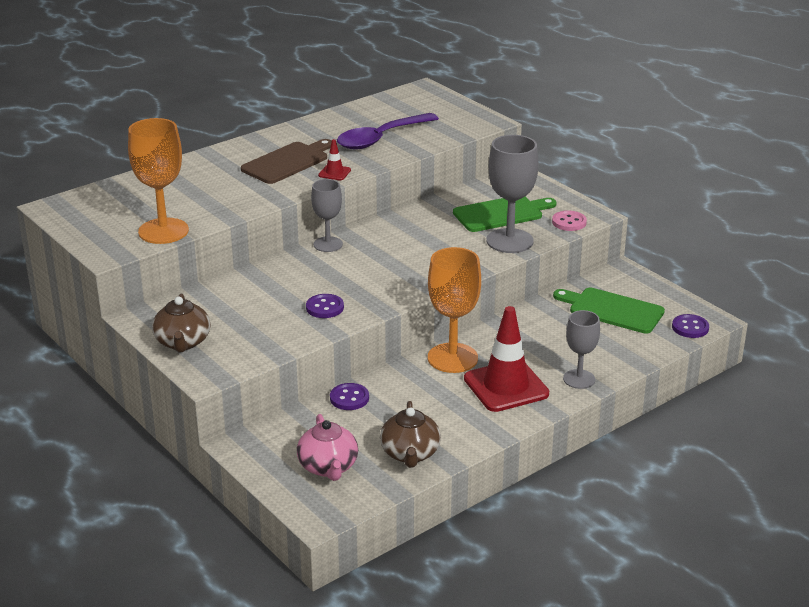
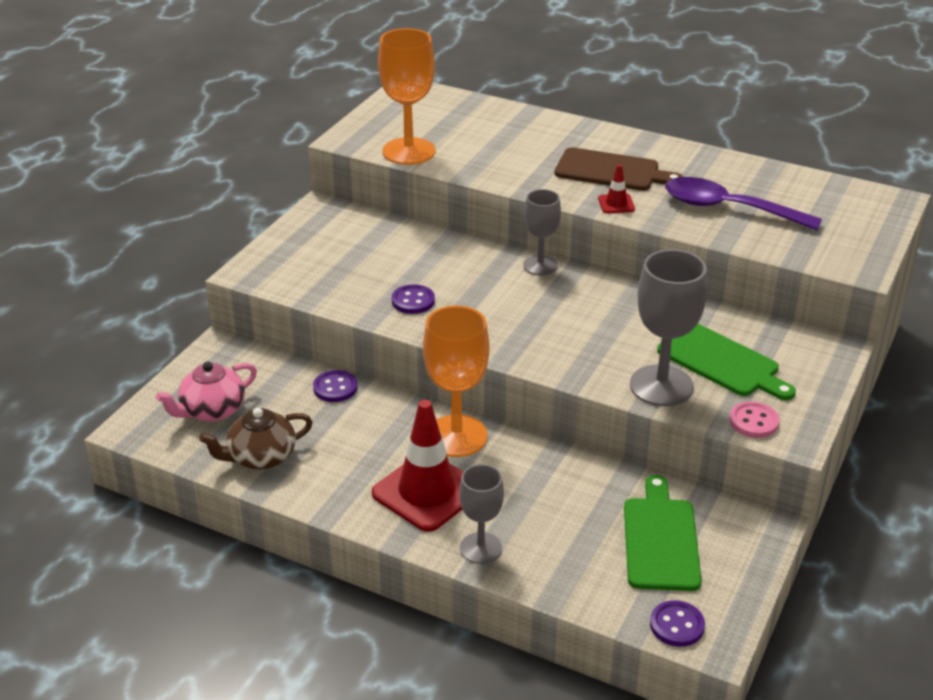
camera: 65 degrees right, 5 degrees up
(183, 342) = (295, 242): brown teapot -> none

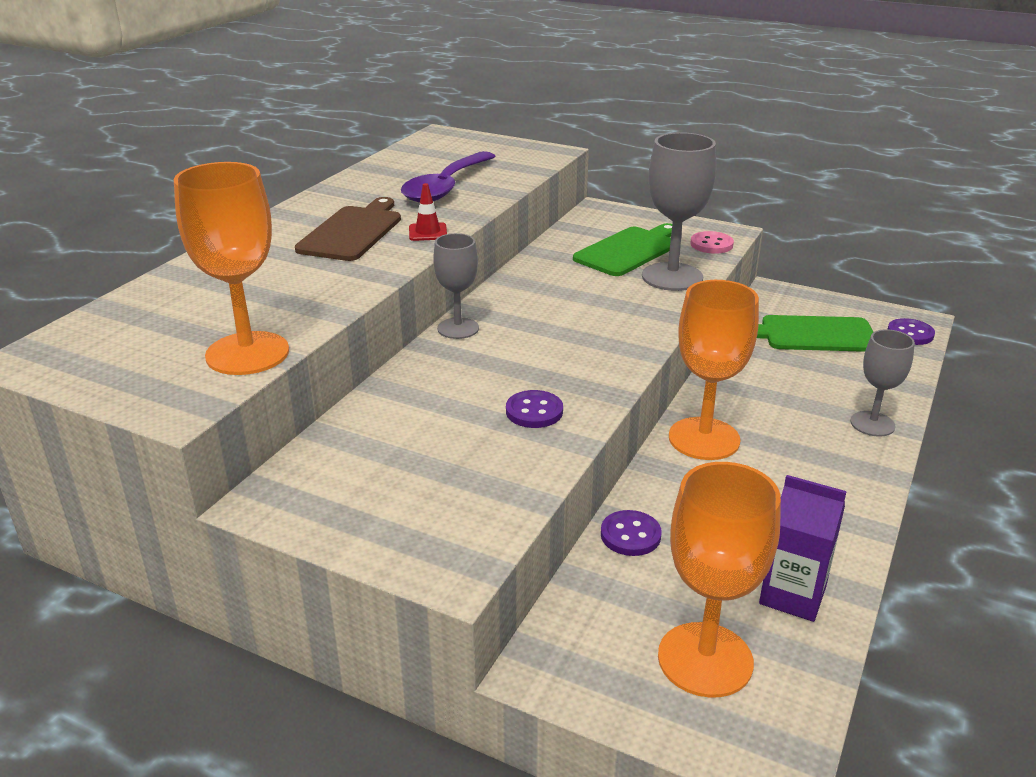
camera: 90 degrees left, 5 degrees down
(212, 410) = (705, 659): pink teapot -> orange goblet
(261, 457) = (792, 595): brown teapot -> purple carton
(427, 492) = (804, 457): red traffic cone -> none

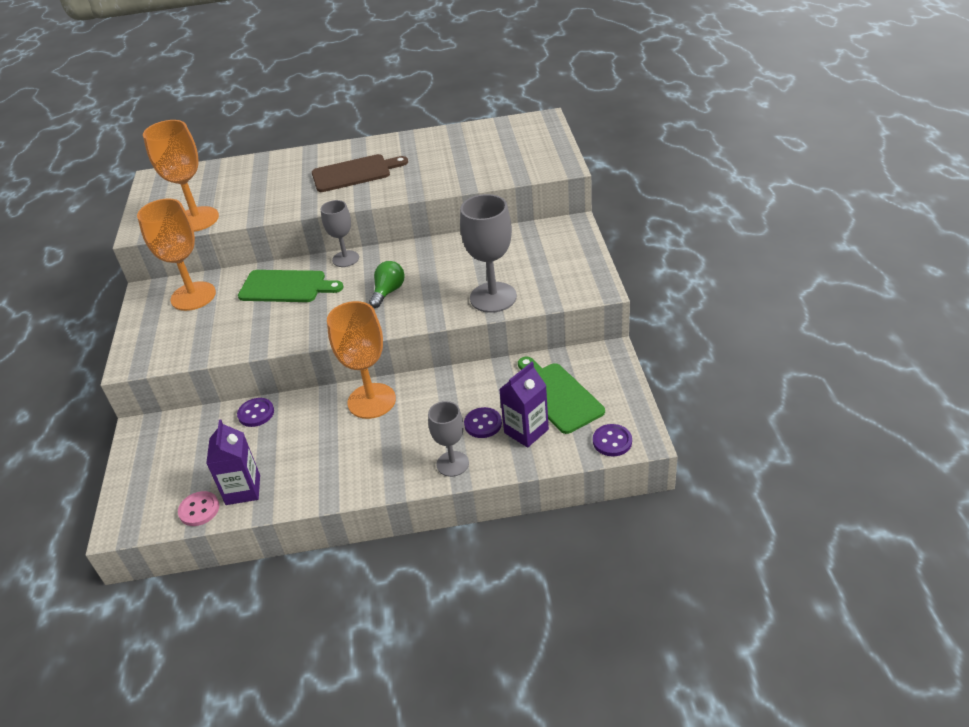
camera: 60 degrees right, 10 degrees up
(428, 232) = (378, 192): red traffic cone -> none
(446, 187) = (452, 165): purple spoon -> none
(534, 411) = (278, 323): purple button -> purple button (483, 424)
(574, 324) = (388, 292): none -> green light bulb
(628, 250) = (516, 265): green cutting board -> green cutting board (286, 287)
(705, 659) = (174, 477): orange goblet -> orange goblet (193, 296)
(711, 244) = (567, 291): pink button -> pink button (199, 510)
(854, 367) = (526, 431): none -> purple carton

